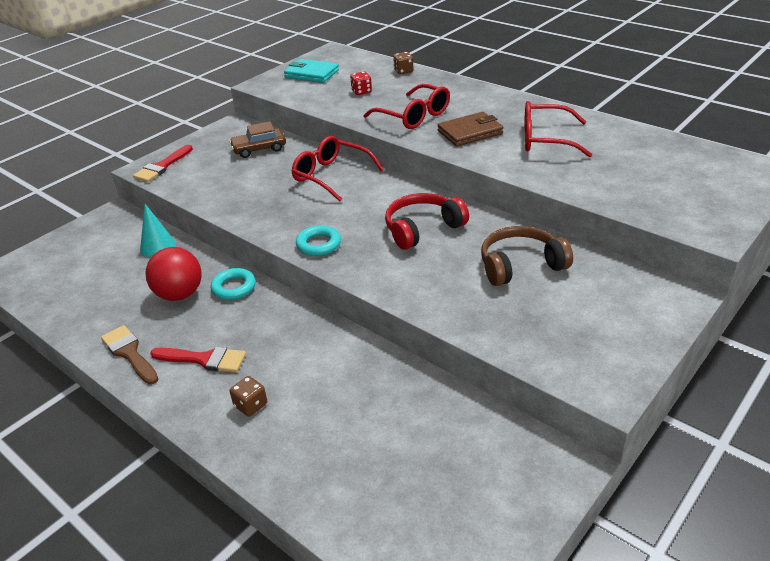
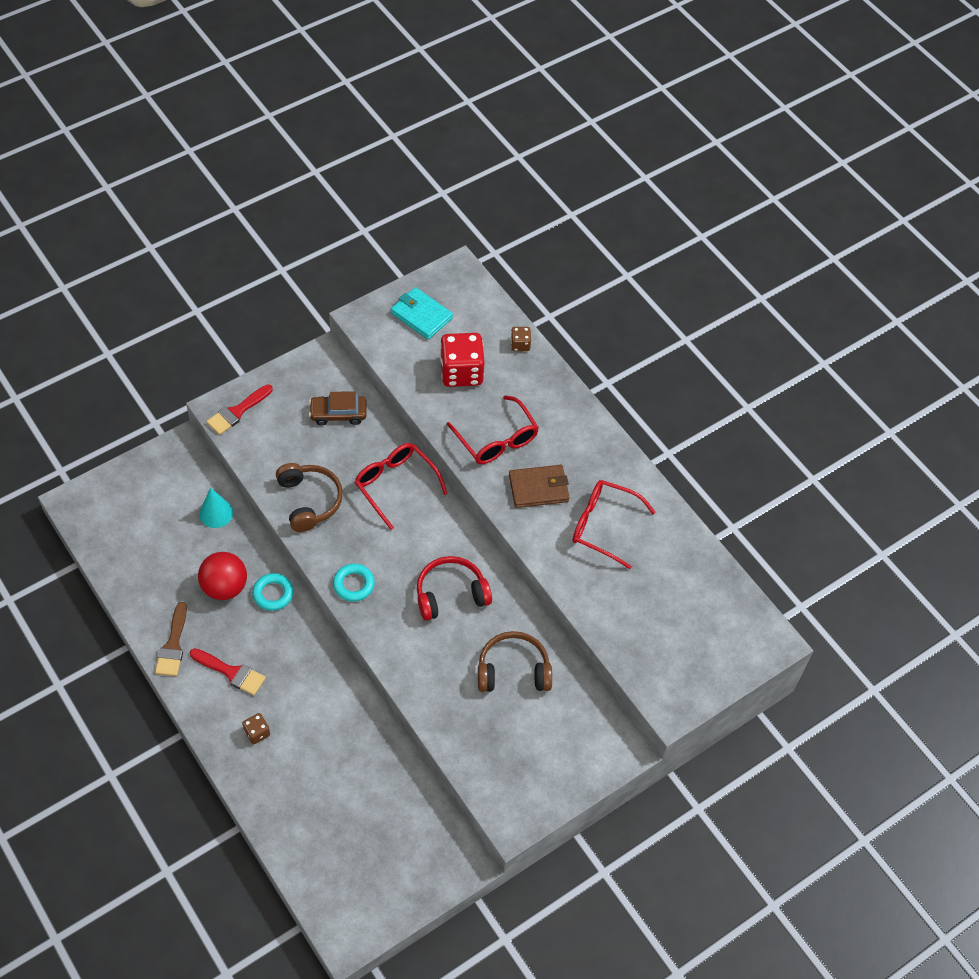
camera: 10 degrees right, 20 degrees up
(129, 353) = (173, 645): brown brush -> brown brush turned 150 degrees counterclockwise
(251, 202) = (309, 501): none -> brown headphones
(361, 91) = (461, 372): red dice -> red dice, size x2.13

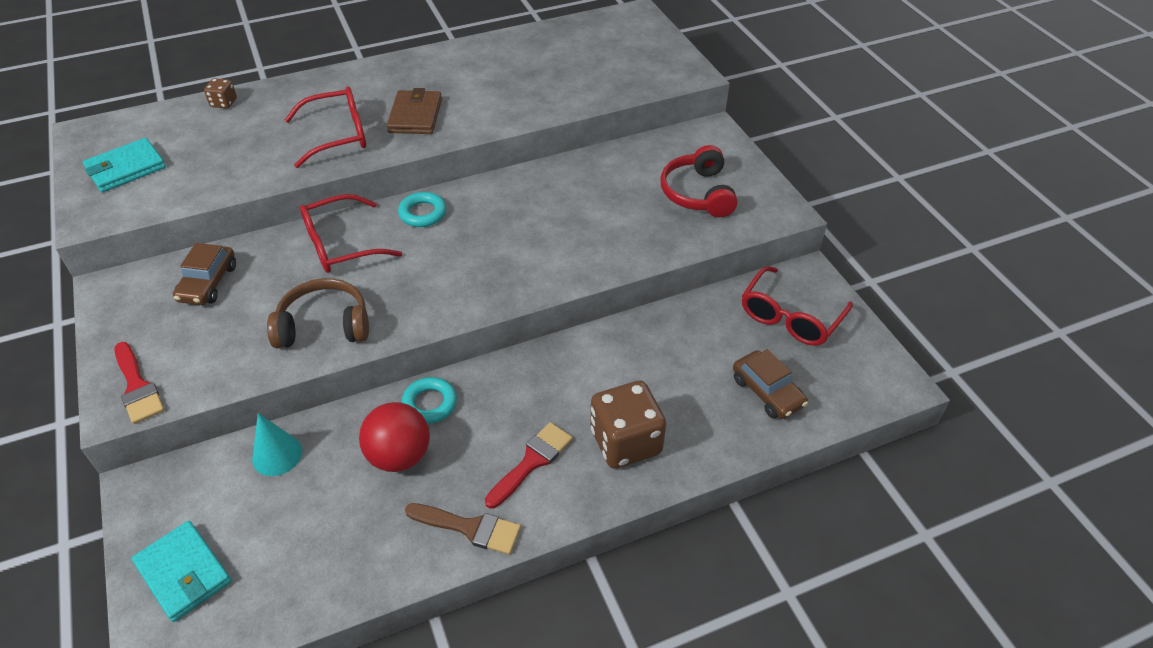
camera: 75 degrees left, 10 degrees down
(124, 494) = (183, 573): none -> turquoise wallet
(257, 733) = (625, 442): brown dice -> brown dice, size x2.13
(321, 833) = (767, 392): none -> brown car
(353, 584) = (463, 298): turquoise ring -> turquoise ring (422, 213)
(450, 594) = (505, 219): red headphones -> red headphones (697, 193)
(461, 372) = (231, 148): red dice -> none
(513, 670) = (611, 187): brown headphones -> none
(603, 526) = (479, 82): red glasses -> red glasses (790, 317)

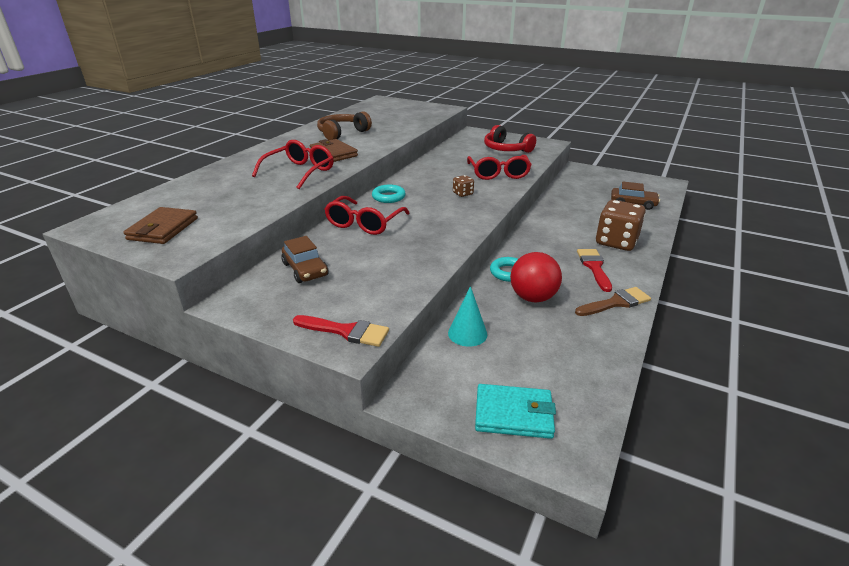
camera: 40 degrees left, 15 degrees down
(126, 168) = (163, 229): turquoise wallet -> brown wallet
(224, 103) = (187, 184): brown dice -> brown dice (463, 193)
(324, 325) = (417, 253): brown headphones -> brown headphones (342, 133)
(790, 317) = (597, 181): red glasses -> red glasses (498, 174)

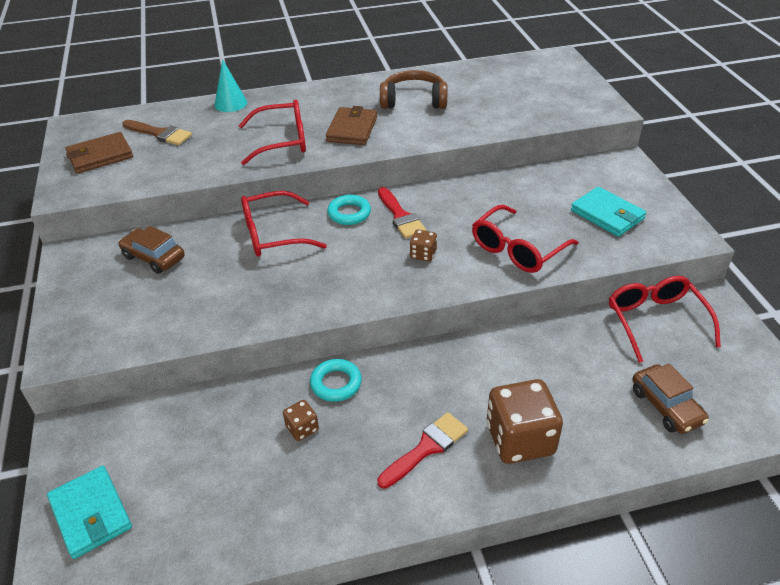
camera: 50 degrees right, 10 degrees up
(305, 269) = (154, 257): brown car -> brown car turned 105 degrees clockwise
(346, 331) = (78, 340): red brush -> red brush (400, 216)
(467, 333) = (191, 415): turquoise cone -> turquoise cone (230, 103)
(506, 149) = (607, 215): red headphones -> turquoise wallet
(533, 298) = (302, 428): red ball -> brown dice
(576, 183) = (655, 321): none -> red glasses
(616, 303) = (360, 505): brown brush -> brown brush (160, 134)

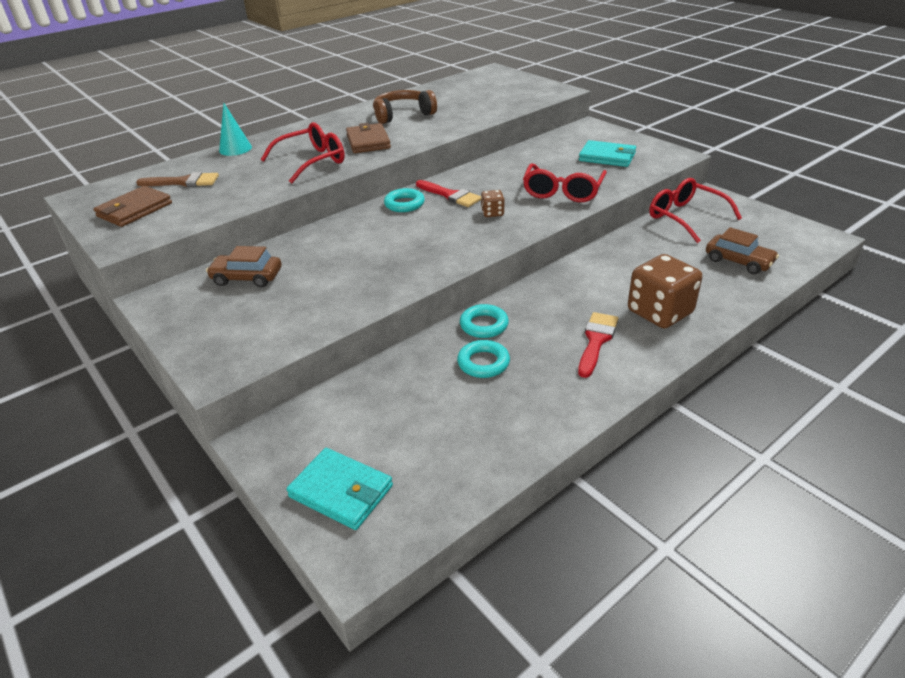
camera: 25 degrees left, 5 degrees down
(273, 235) = (349, 234): red glasses -> none
(302, 428) = (483, 363): brown dice -> turquoise ring

